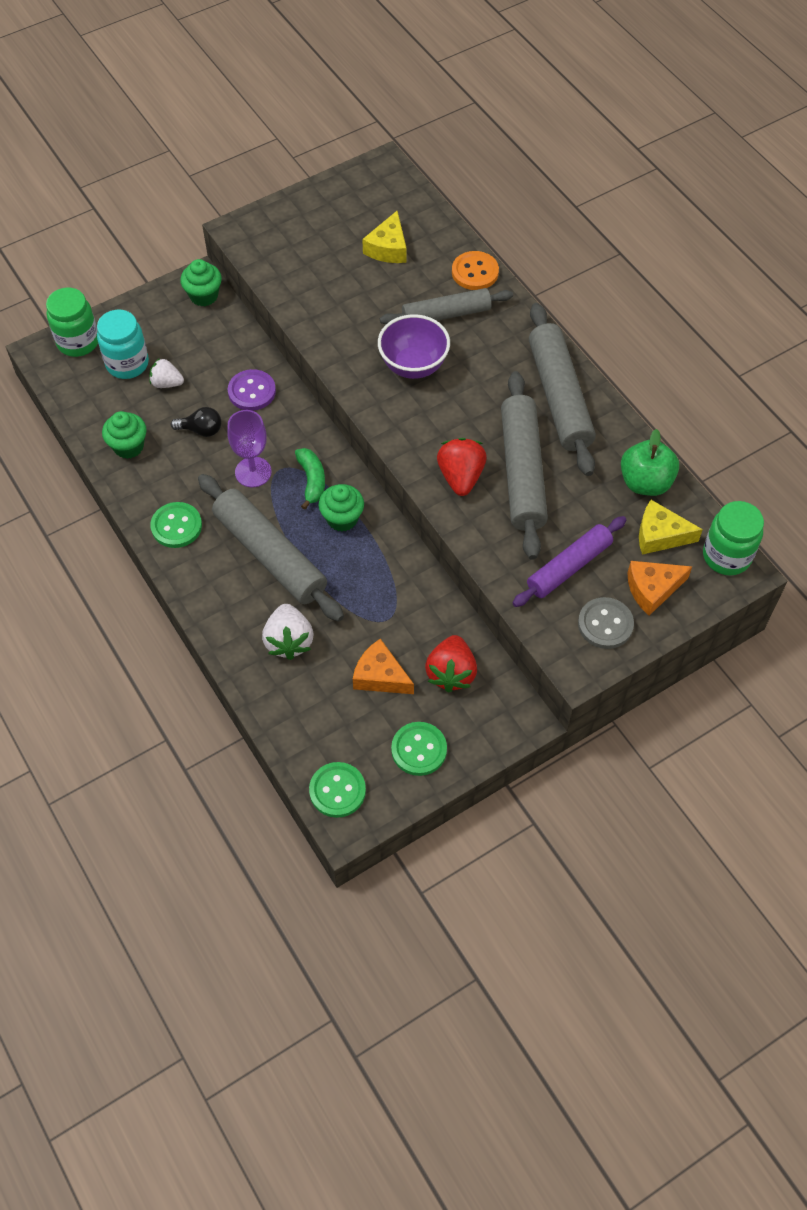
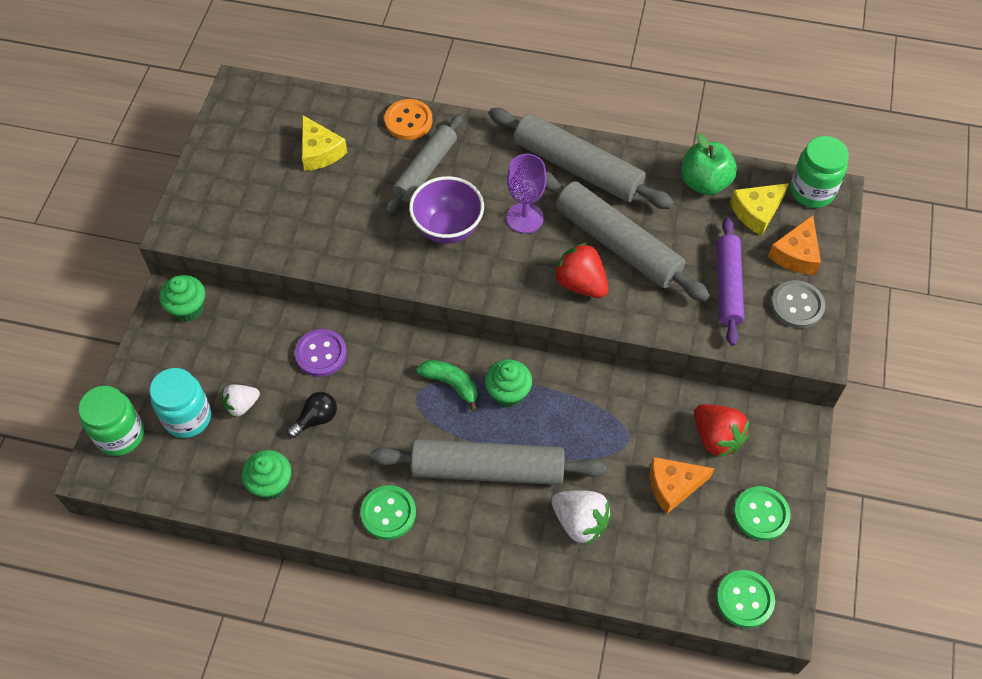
camera: 45 degrees left, 0 degrees up
(253, 472) = (398, 417): purple goblet -> purple goblet (525, 218)

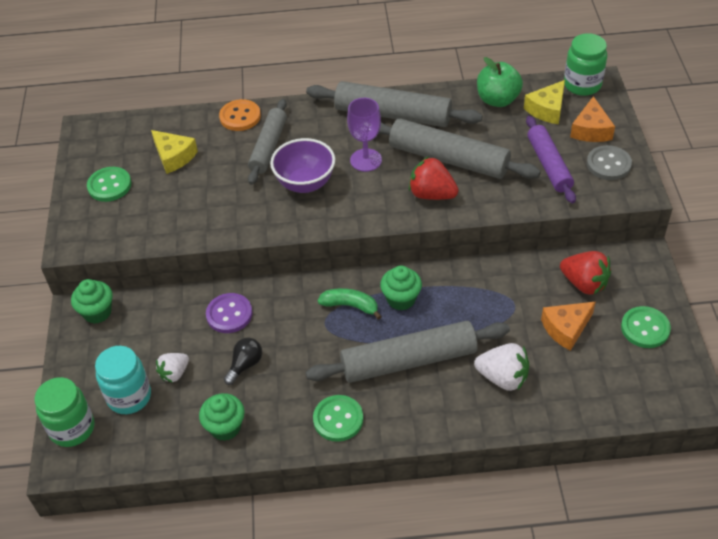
camera: 15 degrees left, 10 degrees down
(744, 599) = (662, 395): green button -> green button (109, 185)

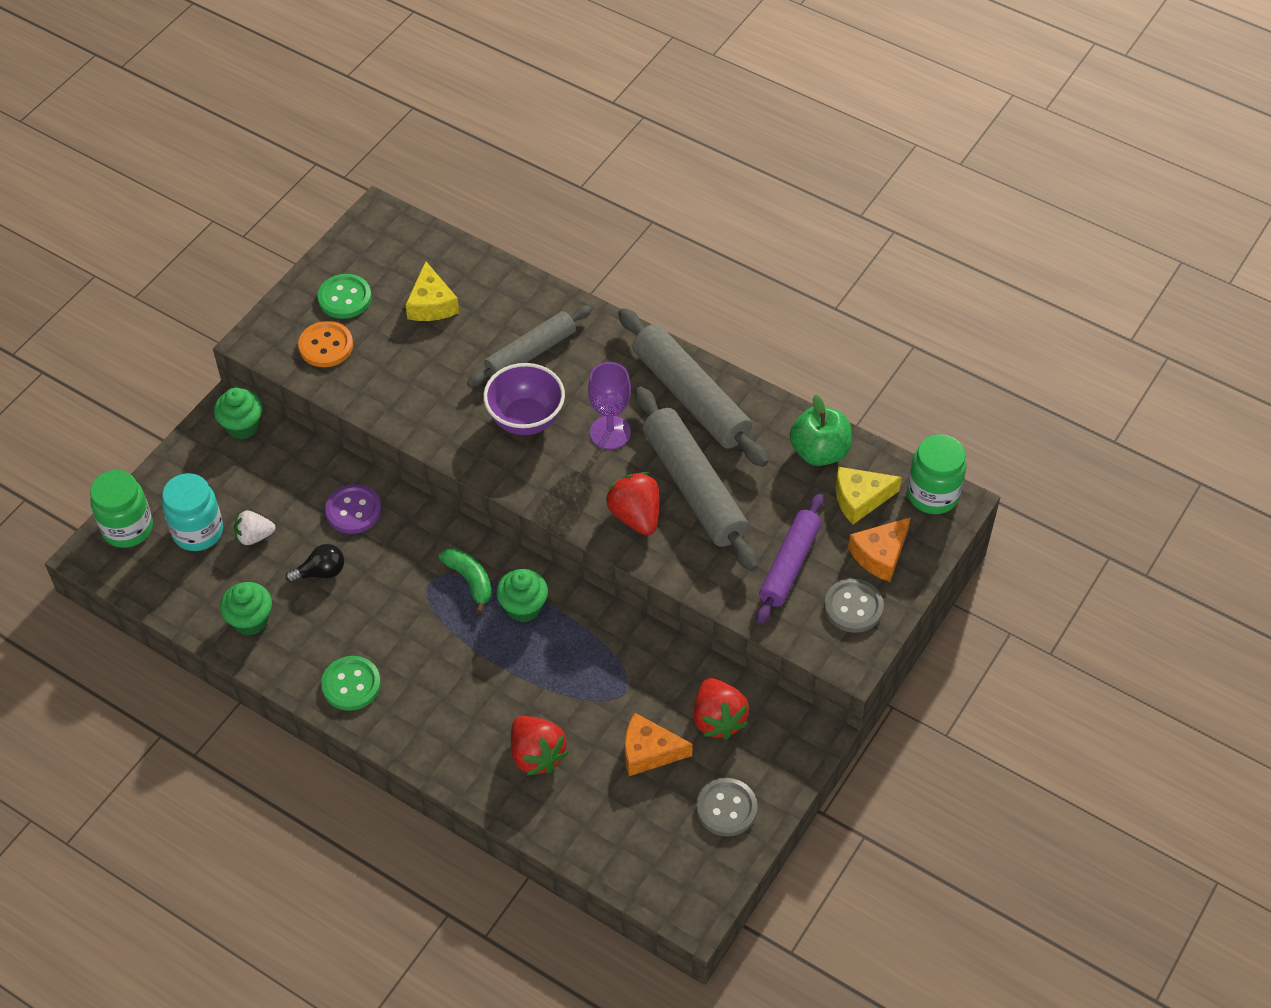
camera: 35 degrees right, 5 degrees up
(240, 116) = (536, 298): orange button -> orange button (326, 346)
(409, 361) = (468, 675): grey rolling pin -> none
(503, 378) = (536, 755): white strawberry -> red strawberry
(645, 328) = (726, 808): green button -> grey button

